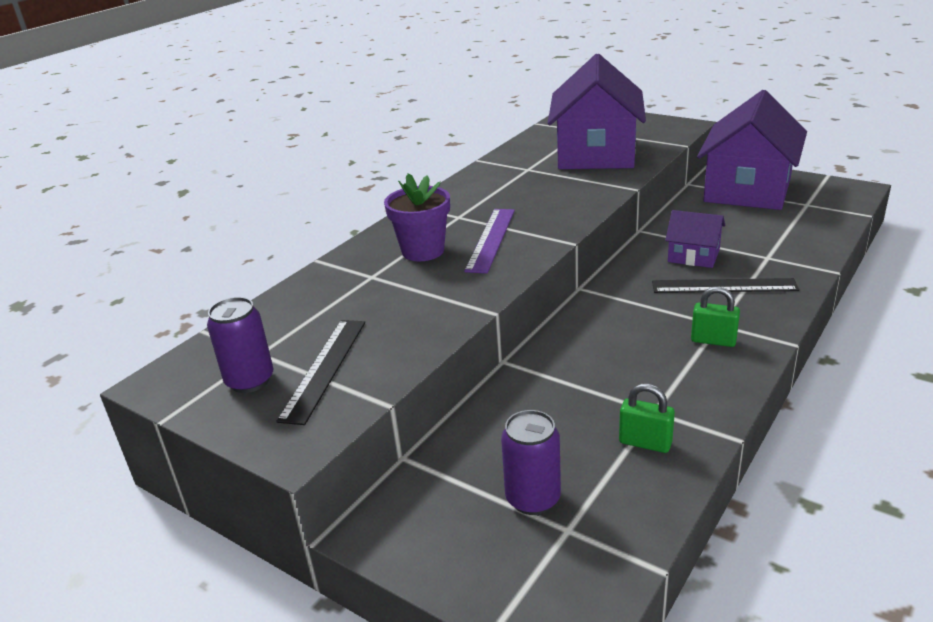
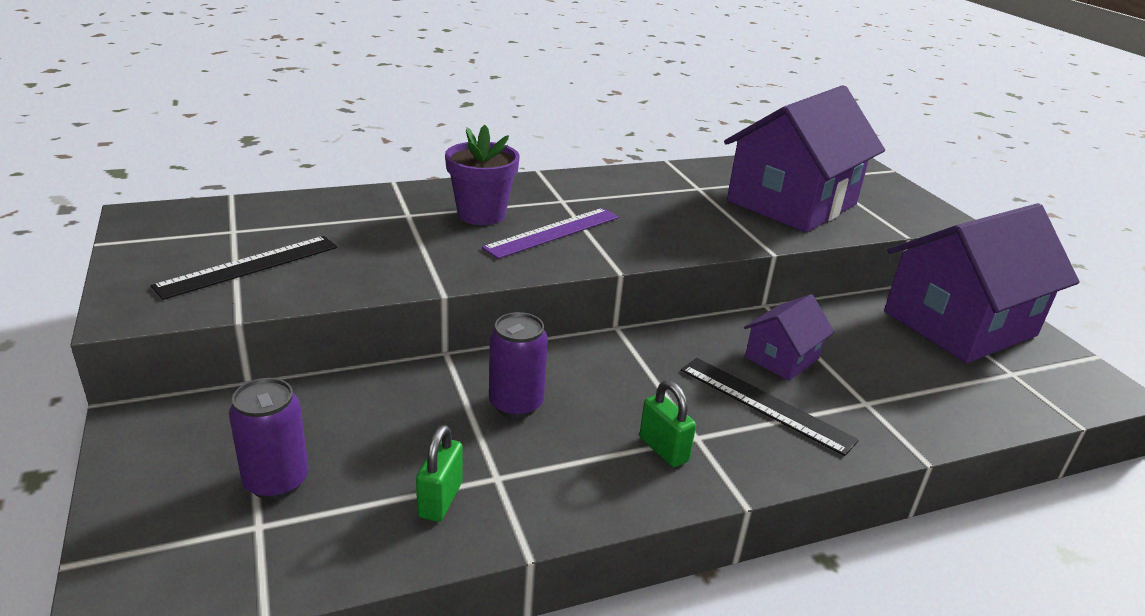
camera: 30 degrees right, 0 degrees up
(250, 381) = (191, 247): purple can -> purple can (516, 404)
(645, 443) = (440, 500): green padlock -> green padlock turned 45 degrees clockwise
(693, 256) = (782, 358): purple house -> purple house turned 75 degrees clockwise

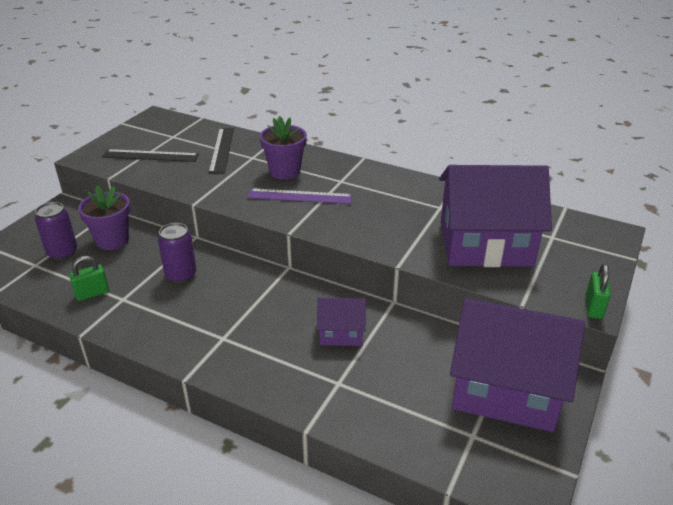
camera: 50 degrees right, 5 degrees up
(330, 419) = (112, 240): none -> purple flower pot
(663, 449) = (199, 333): green padlock -> green padlock (593, 307)
(765, 404) = (283, 347): black ruler -> black ruler (221, 149)

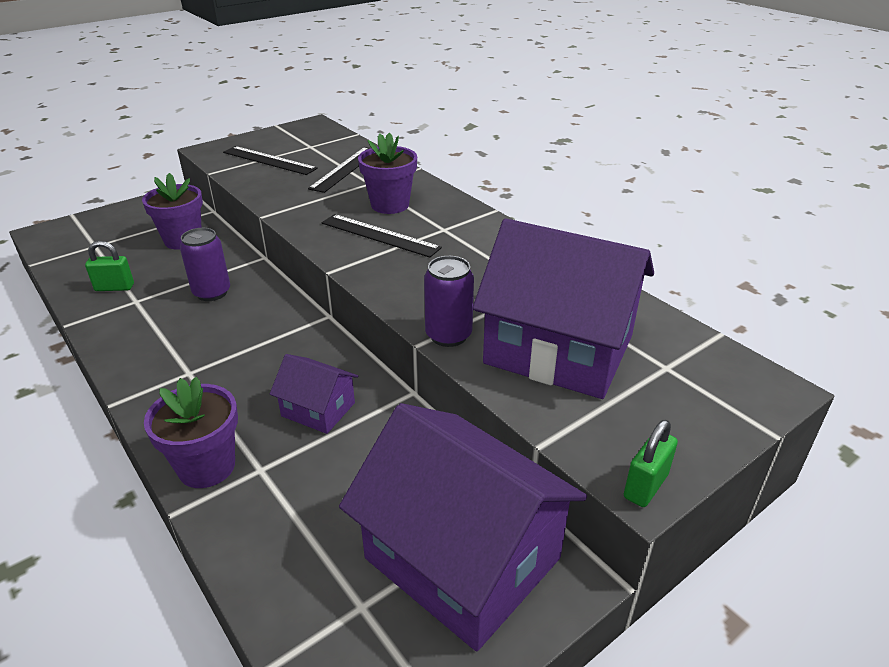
camera: 25 degrees right, 0 degrees up
(62, 253) = (128, 240): purple can -> purple can (448, 335)
(300, 196) = (380, 235): purple ruler -> black ruler
(300, 394) = (207, 466): none -> purple flower pot

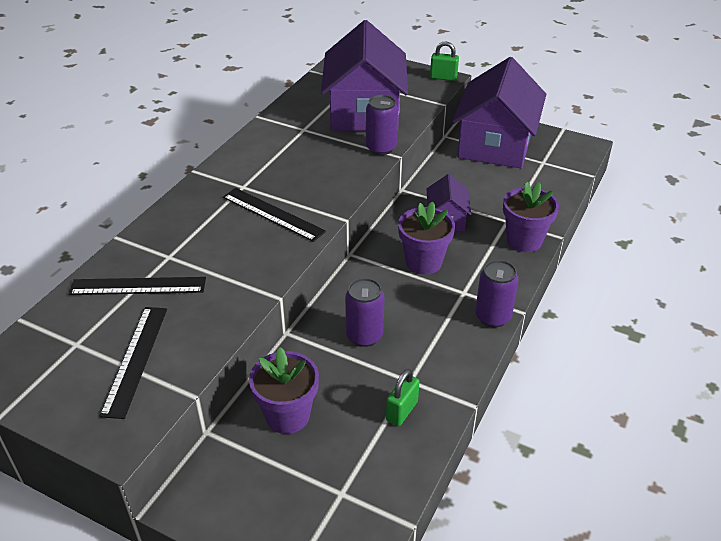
camera: 115 degrees left, 5 degrees up
(114, 287) = (402, 411): green padlock -> green padlock turned 60 degrees clockwise
(132, 379) = (493, 317): none -> purple can
(380, 235) = (273, 214): black ruler -> black ruler turned 60 degrees counterclockwise
(390, 205) = (213, 227): purple flower pot -> purple flower pot (423, 262)

